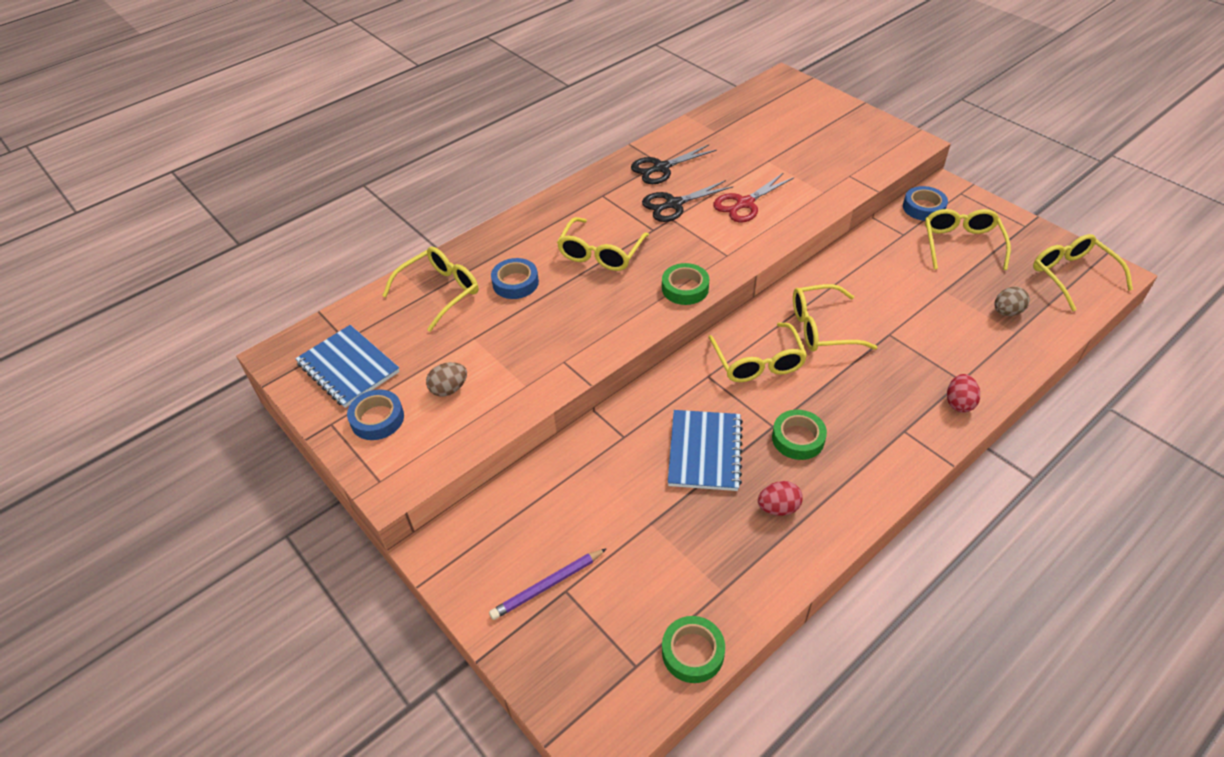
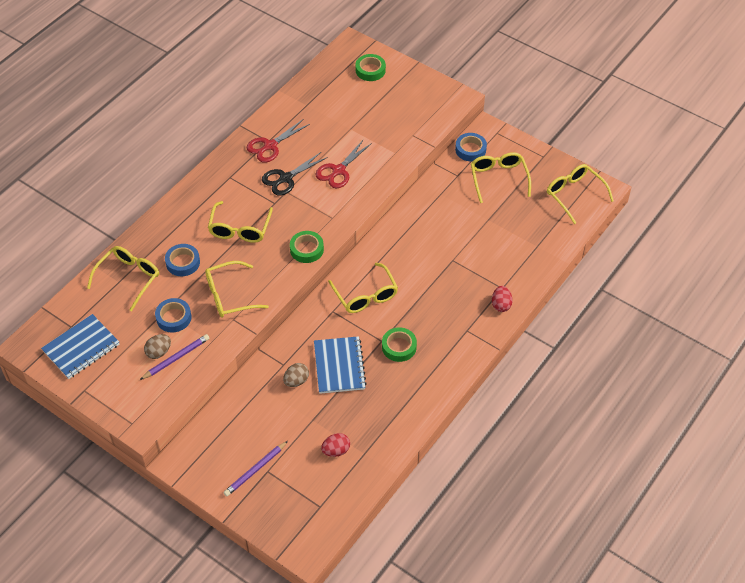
camera: 15 degrees left, 5 degrees up
(348, 368) = (81, 348): blue notebook -> blue notebook turned 75 degrees counterclockwise
(377, 419) = (115, 381): blue tape -> blue tape (173, 318)
(470, 400) = (176, 358): none -> purple pencil
(661, 168) = (270, 146): black scissors -> red scissors
(693, 652) = (352, 492): green tape -> green tape (370, 70)
(778, 508) = (392, 396): red egg -> red egg (336, 450)
(821, 328) = (406, 262): yellow glasses -> yellow glasses (229, 296)
(1007, 312) = (530, 231): brown egg -> brown egg (296, 381)

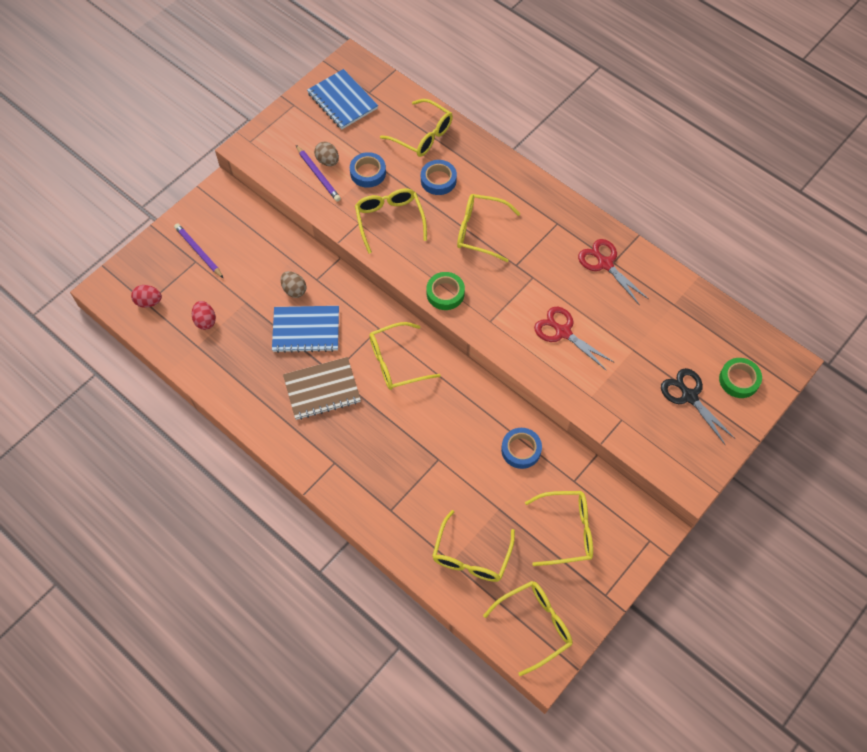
camera: 95 degrees right, 10 degrees up
(286, 178) = (553, 278): black scissors -> black scissors (689, 396)
(399, 347) = (322, 390): green tape -> brown notebook
(470, 150) = (618, 502): blue tape -> blue tape (521, 450)
(501, 305) = (365, 505): red egg -> red egg (149, 302)
(530, 234) = (471, 556): none -> yellow glasses

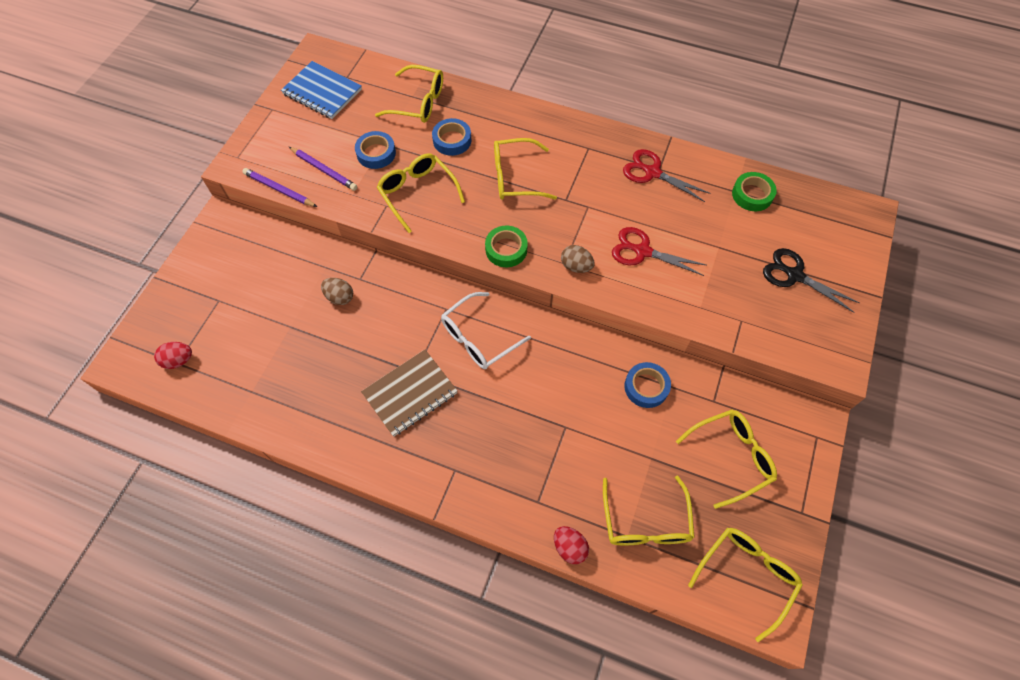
camera: 20 degrees left, 0 degrees up
(198, 251) = (218, 289): purple pencil -> purple pencil (279, 189)
(205, 321) = (251, 361): red egg -> red egg (569, 547)
(306, 330) = (368, 335): blue notebook -> none
(327, 161) = (329, 153): brown egg -> brown egg (576, 266)
(396, 362) = (478, 338): yellow glasses -> white glasses
(739, 380) = (832, 244): green tape -> green tape (752, 195)

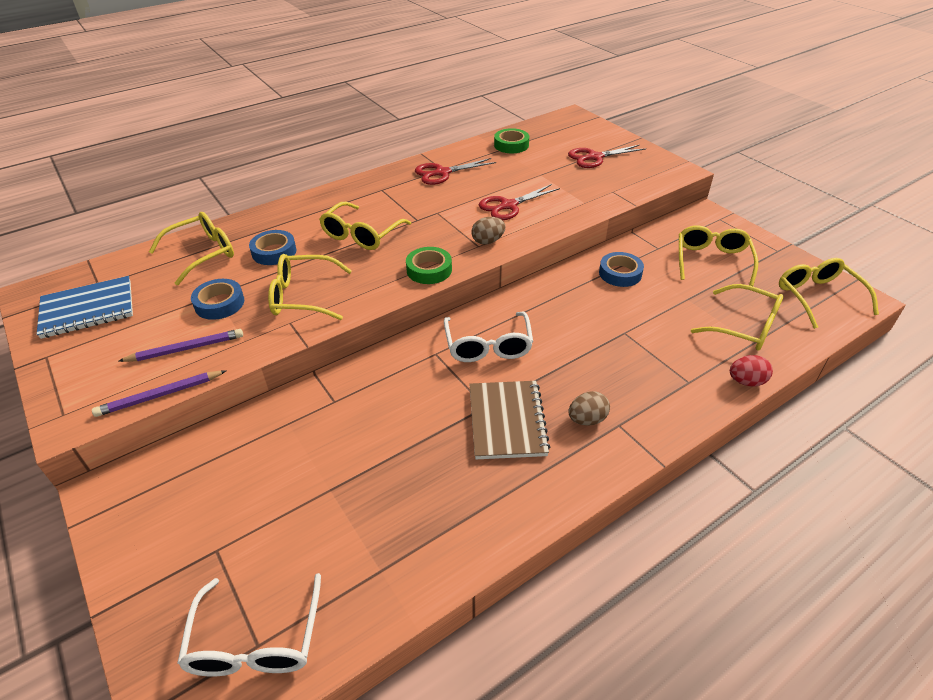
camera: 55 degrees left, 20 degrees down
(178, 360) = (256, 641): red egg -> white glasses
(340, 297) = (339, 427): brown egg -> brown egg (587, 419)
(795, 275) = (595, 157): black scissors -> red scissors

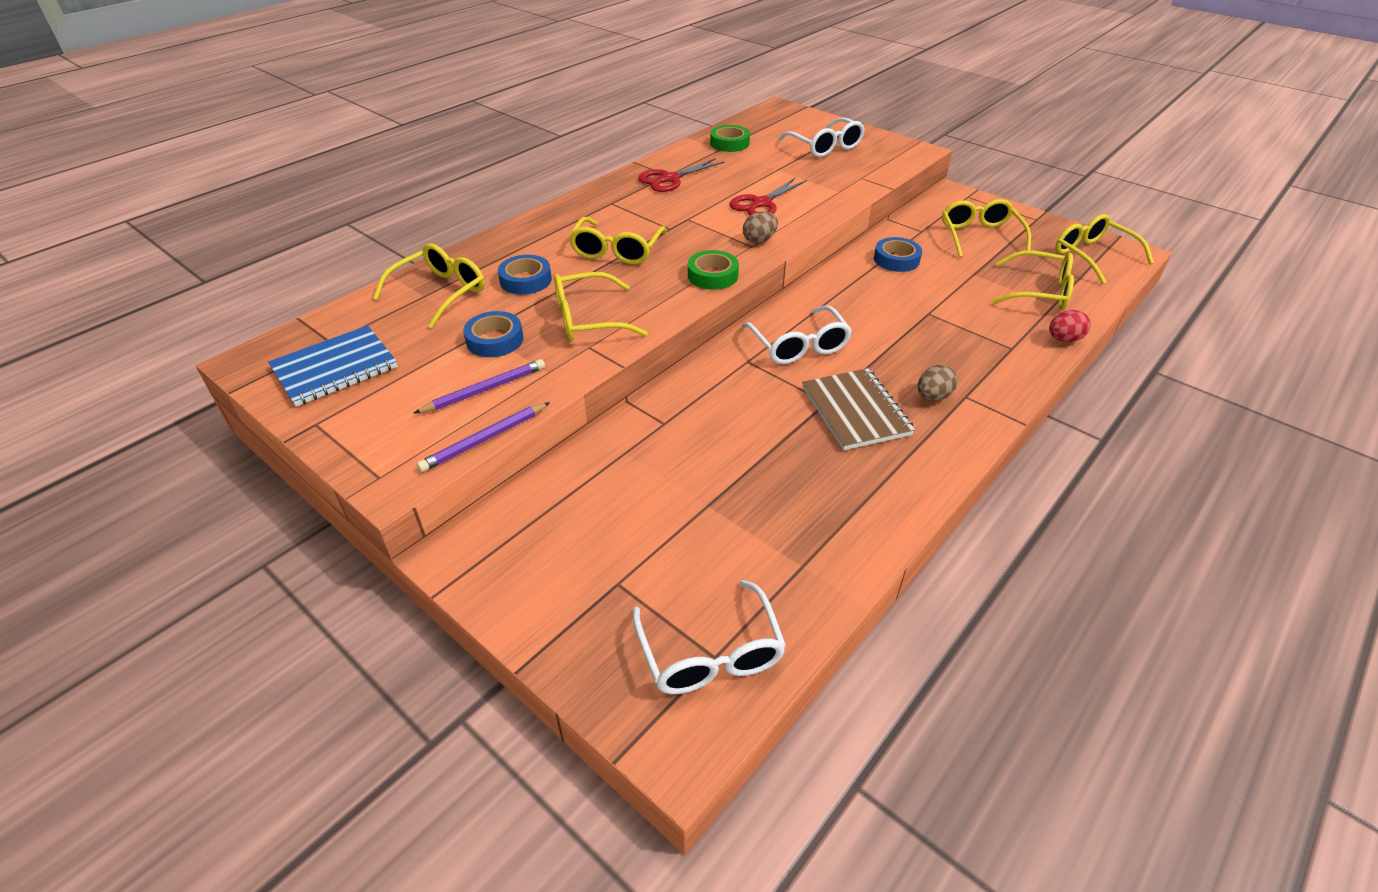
camera: 15 degrees left, 0 degrees up
(595, 157) = (825, 147): red scissors -> white glasses

